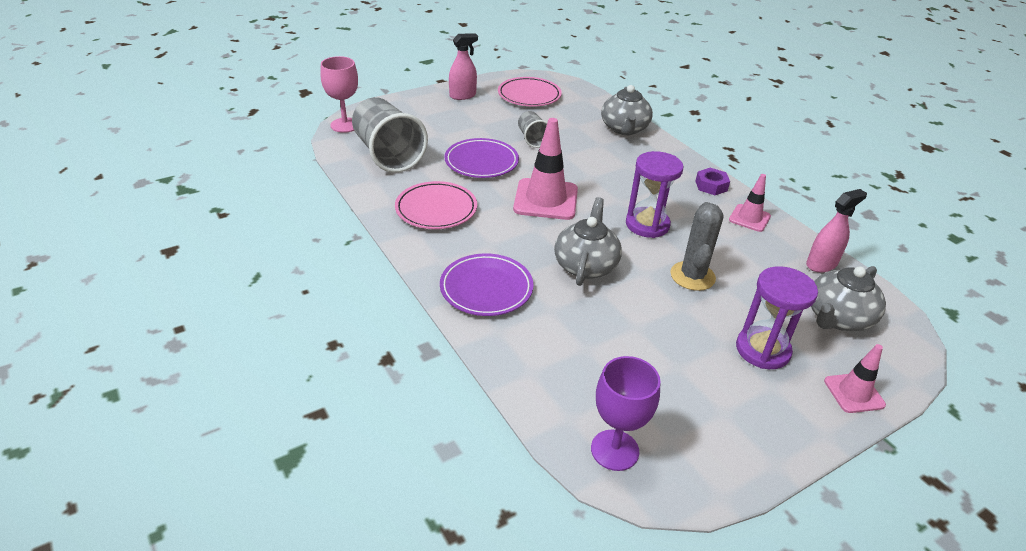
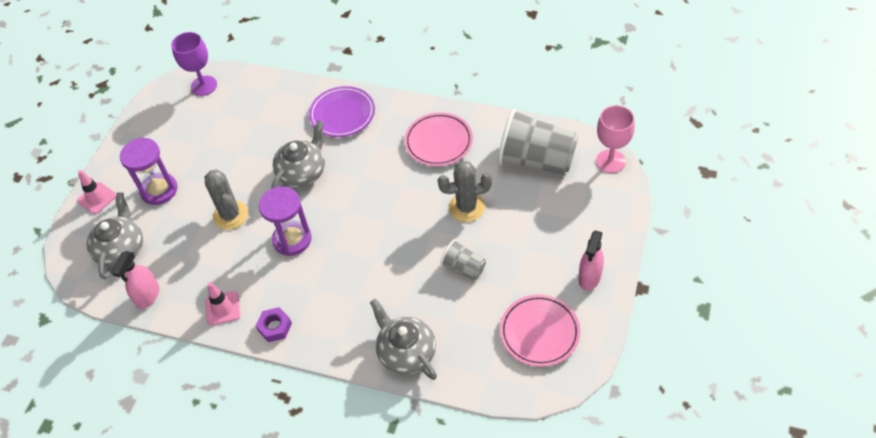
camera: 145 degrees right, 15 degrees up
(481, 162) = (466, 207): purple plate -> grey cactus
(546, 199) = (381, 207): pink traffic cone -> none
(585, 265) = (303, 172): grey teapot -> grey teapot turned 120 degrees counterclockwise

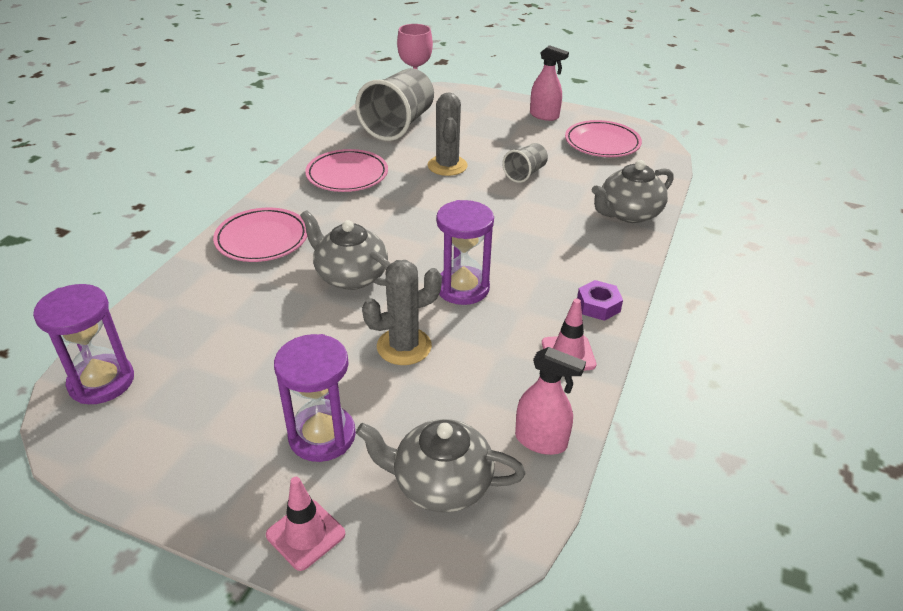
camera: 90 degrees left, 15 degrees down
(204, 86) = (101, 382): purple goblet -> purple hourglass
(342, 114) = (262, 239): purple plate -> pink plate

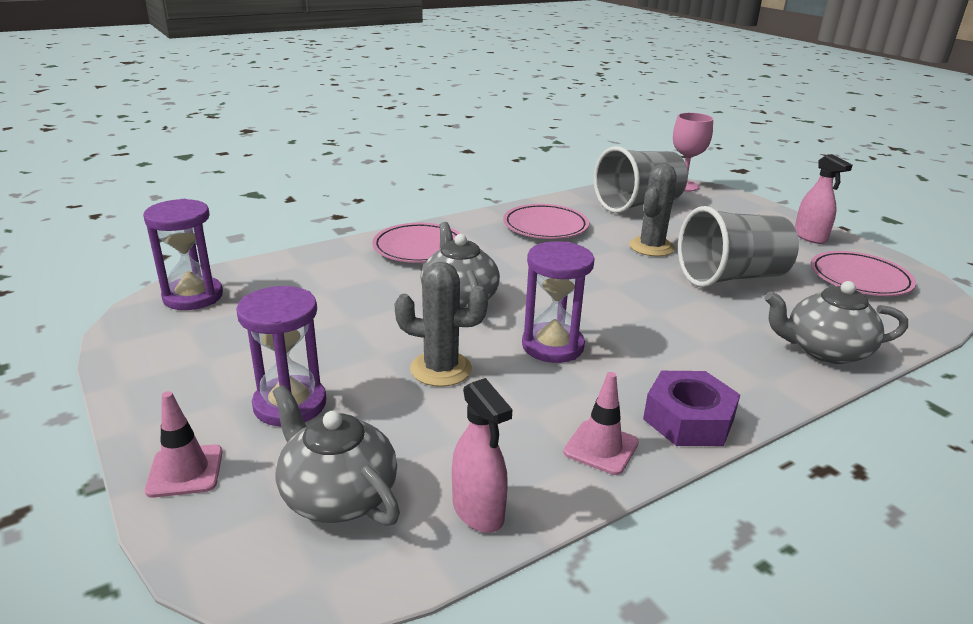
camera: 35 degrees right, 10 degrees down
(525, 173) = (731, 277): grey cup -> grey cup, size x1.97
(598, 305) = (688, 419): purple nut -> purple nut, size x1.56

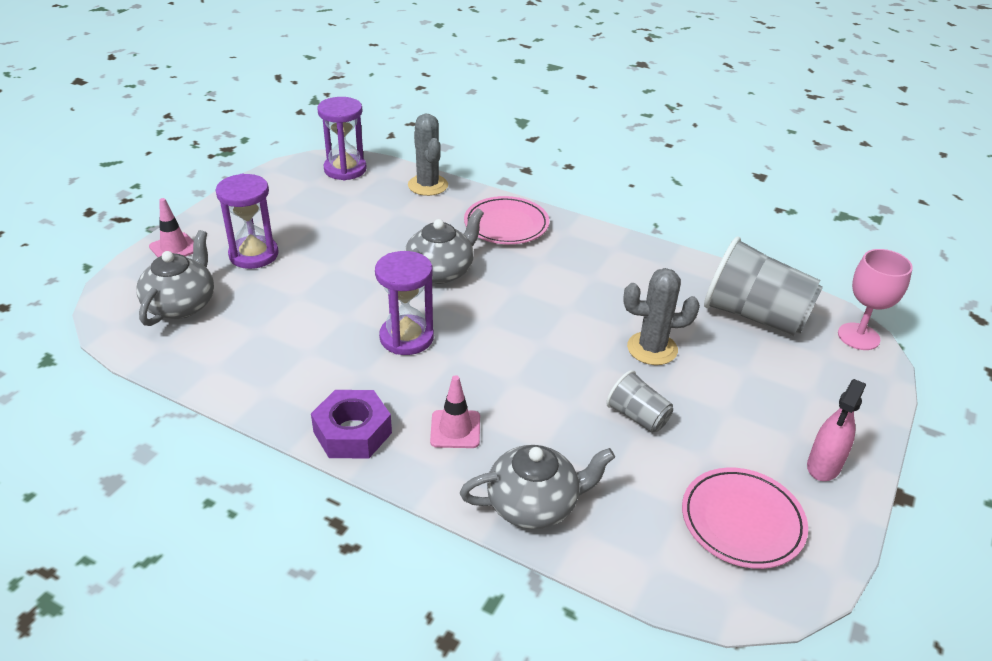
camera: 60 degrees right, 10 degrees up
(441, 369) = (334, 296): grey cactus -> grey cactus (428, 185)
(478, 511) = (194, 361): pink spray bottle -> none
(545, 226) = (624, 273): pink plate -> none
(601, 447) = (288, 395): pink traffic cone -> pink traffic cone (455, 429)
(731, 277) = (637, 416): grey cup -> grey cup, size x0.51
(824, 350) = (534, 504): grey teapot -> grey teapot turned 105 degrees clockwise

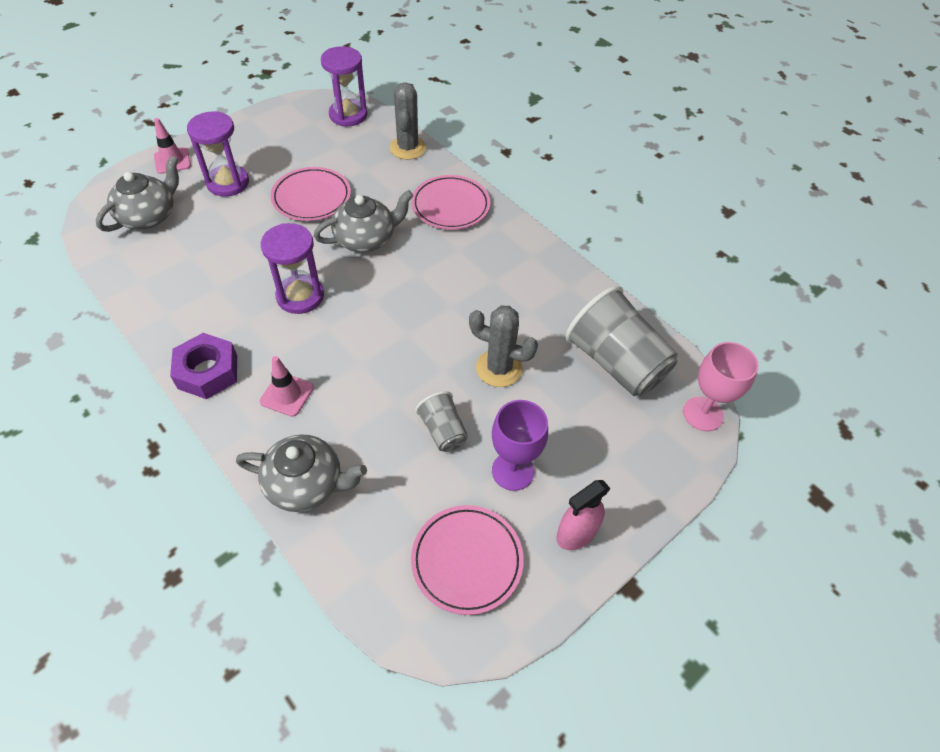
camera: 20 degrees right, 15 degrees up
(357, 248) = (311, 197): none -> pink plate
(728, 431) = (513, 471): none -> purple goblet

